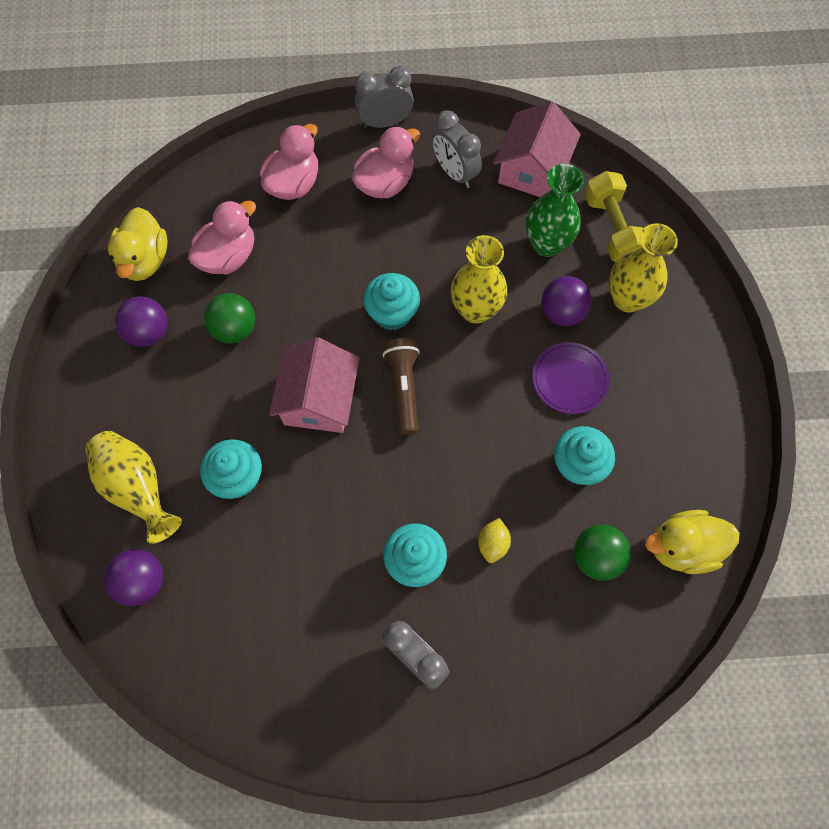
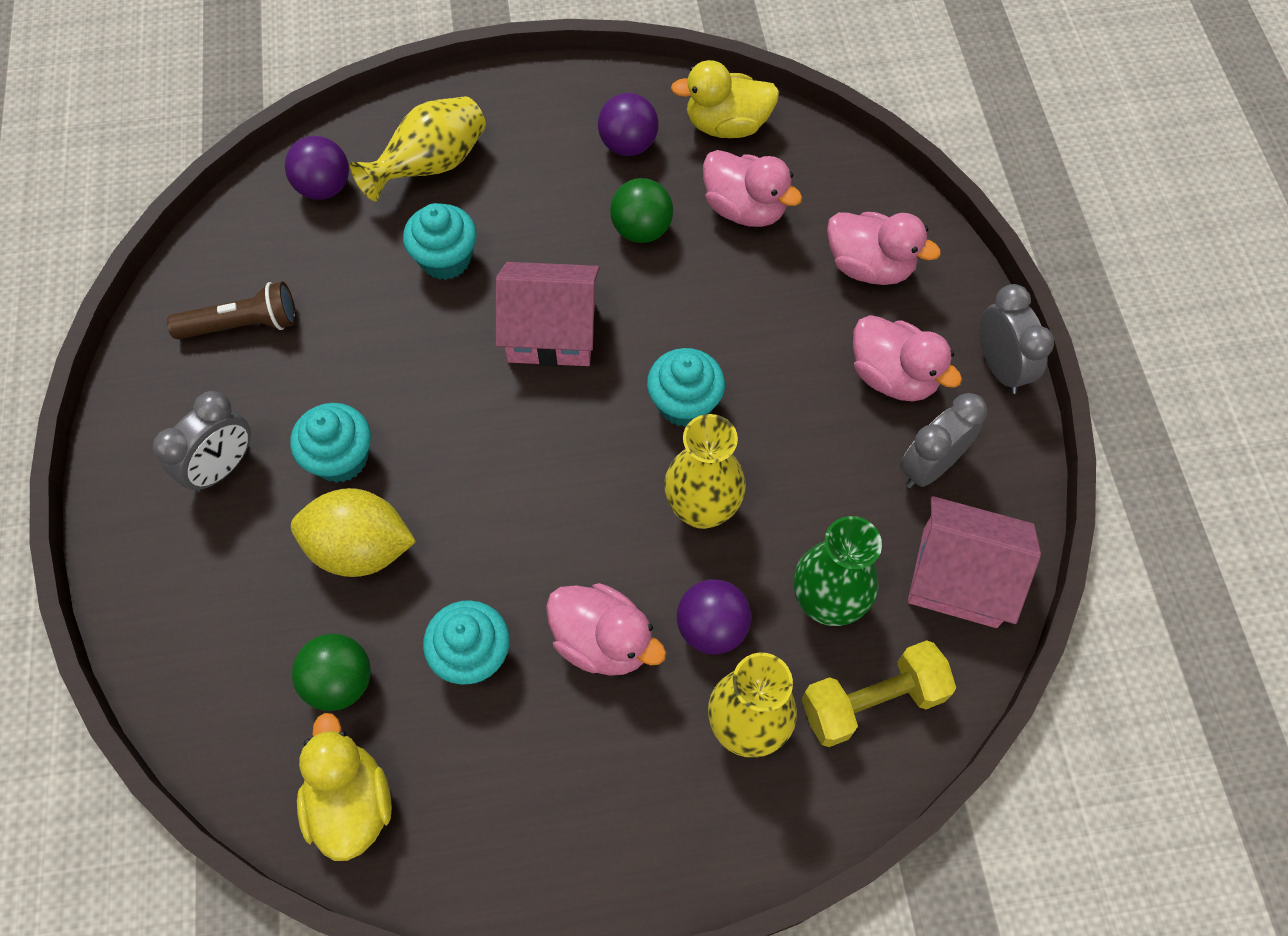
camera: 85 degrees right, 5 degrees down
(403, 388) = (574, 426): brown flashlight -> brown flashlight (243, 325)
(493, 544) = (361, 548): yellow lemon -> yellow lemon, size x2.04
(570, 379) = (603, 641): purple plate -> pink duck

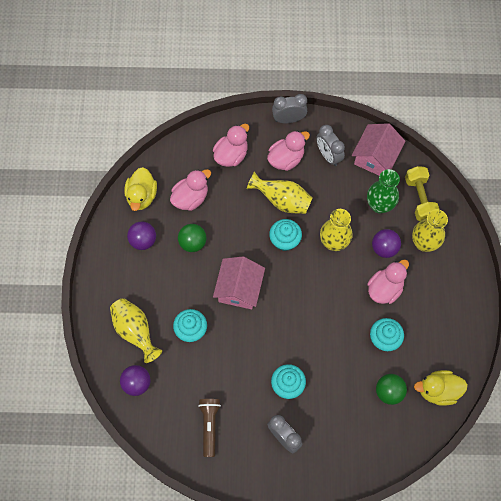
camera: 80 degrees left, 5 degrees up
(361, 548) = (331, 379): yellow lemon -> none
(783, 383) = (282, 200): none -> yellow vase

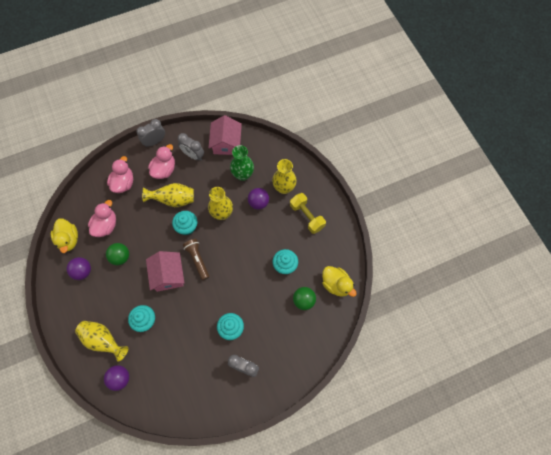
camera: 25 degrees left, 0 degrees up
(209, 426) = (187, 384): brown flashlight -> brown flashlight (197, 260)
(384, 289) = (270, 230): pink duck -> none
(419, 198) = (268, 159): yellow dumbbell -> yellow dumbbell (307, 216)
(437, 390) = (336, 284): yellow duck -> yellow duck turned 105 degrees counterclockwise

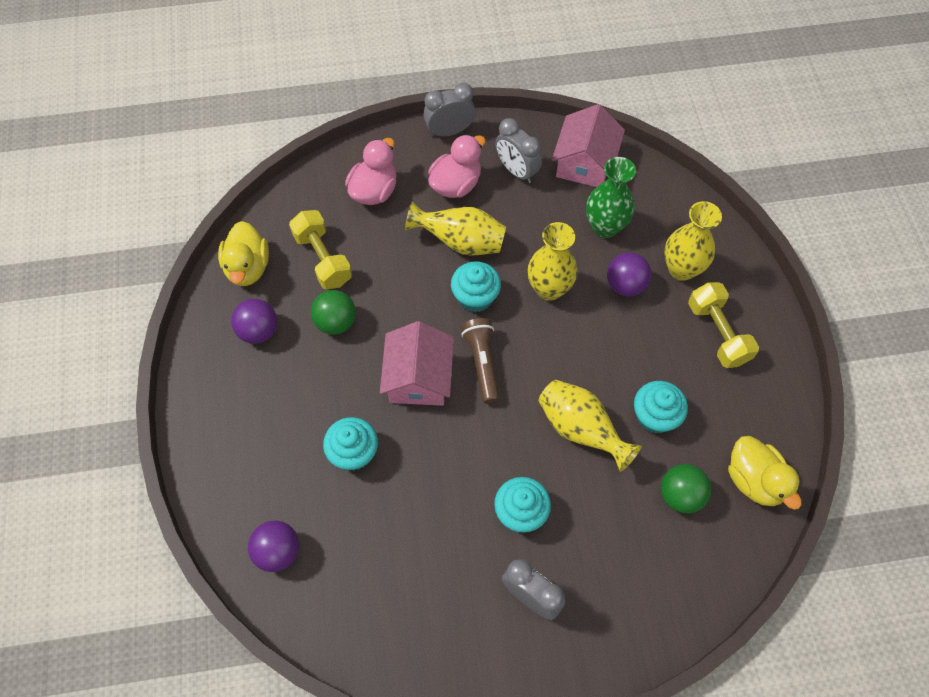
camera: 15 degrees right, 5 degrees down
(103, 340) = (265, 469): yellow vase -> yellow vase (581, 429)
(106, 225) = (323, 259): pink duck -> yellow dumbbell

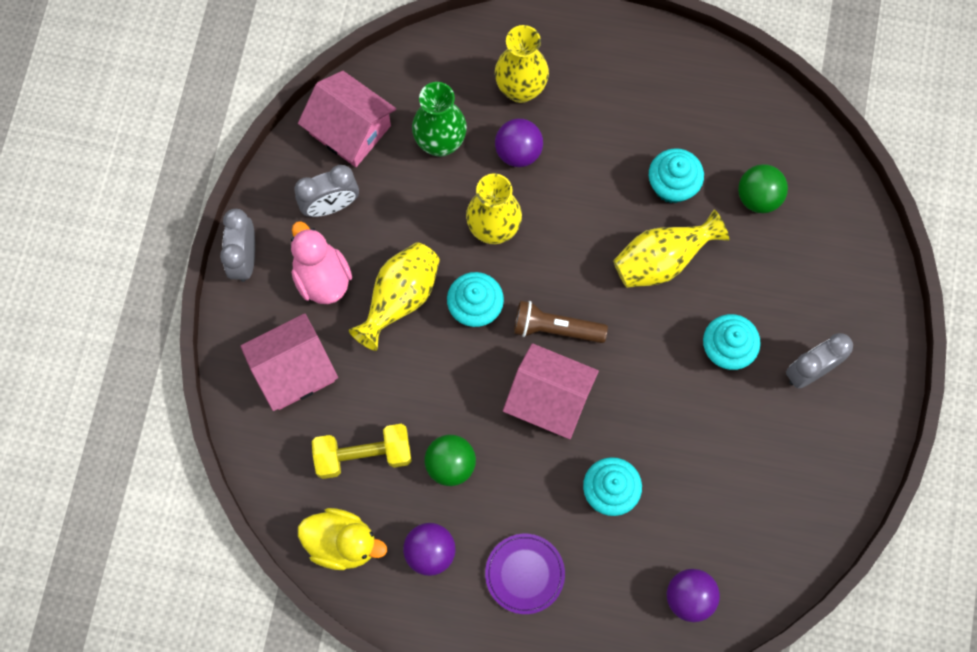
camera: 70 degrees left, 10 degrees up
(261, 407) = (524, 574): none -> purple plate
(374, 191) = (294, 370): pink duck -> pink house
(717, 333) = (605, 88): yellow dumbbell -> none
(754, 480) = (766, 125): yellow duck -> none

